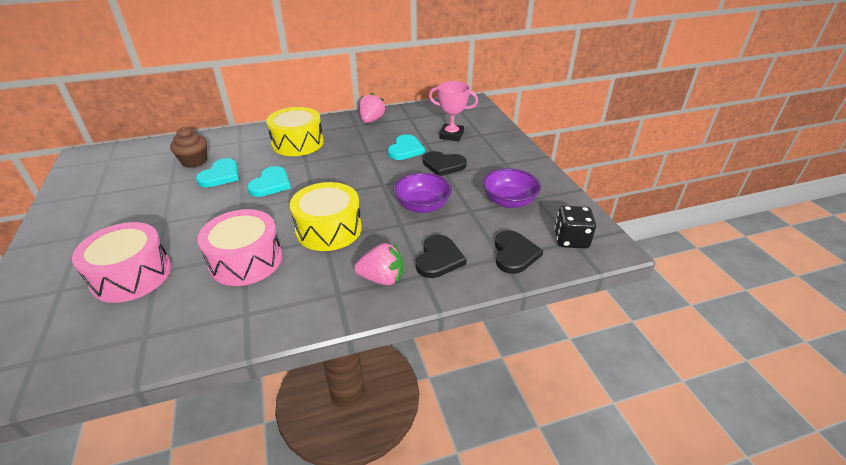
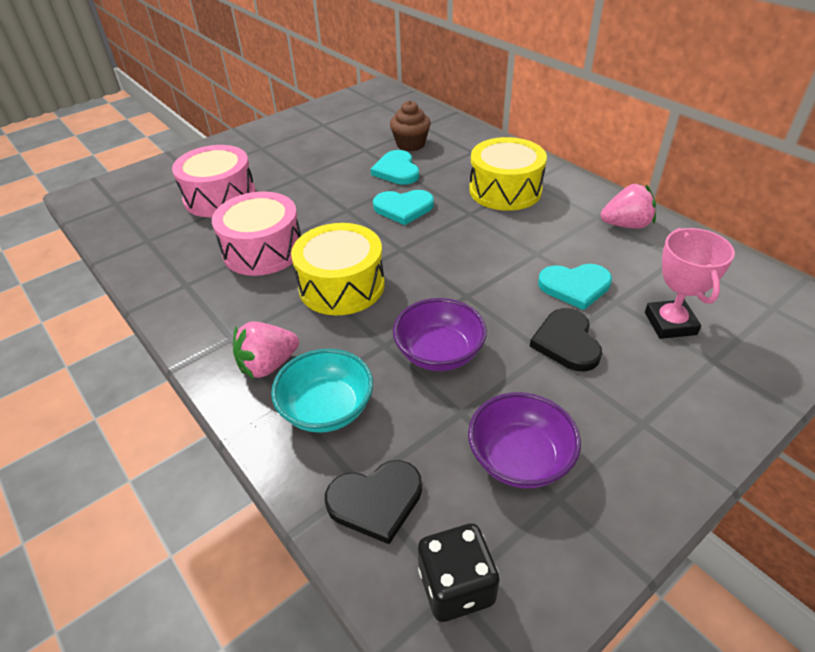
camera: 70 degrees right, 5 degrees up
(220, 175) = (397, 170): turquoise heart -> turquoise heart turned 75 degrees clockwise
(382, 278) = (268, 365): pink strawberry -> pink strawberry turned 75 degrees clockwise
(439, 259) = (327, 409): black heart -> turquoise bowl

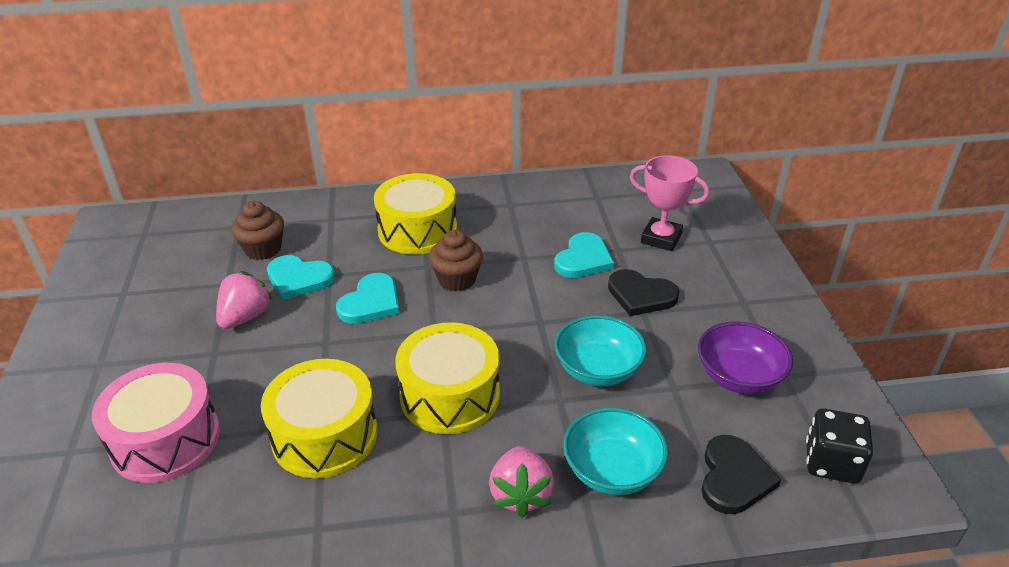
camera: 60 degrees left, 5 degrees down
(263, 250) = (325, 435): pink drum -> yellow drum
(439, 353) = (598, 369): purple bowl -> turquoise bowl
(470, 233) = (457, 279): none -> brown cupcake
(626, 225) = (535, 197): pink strawberry -> pink strawberry (245, 317)

